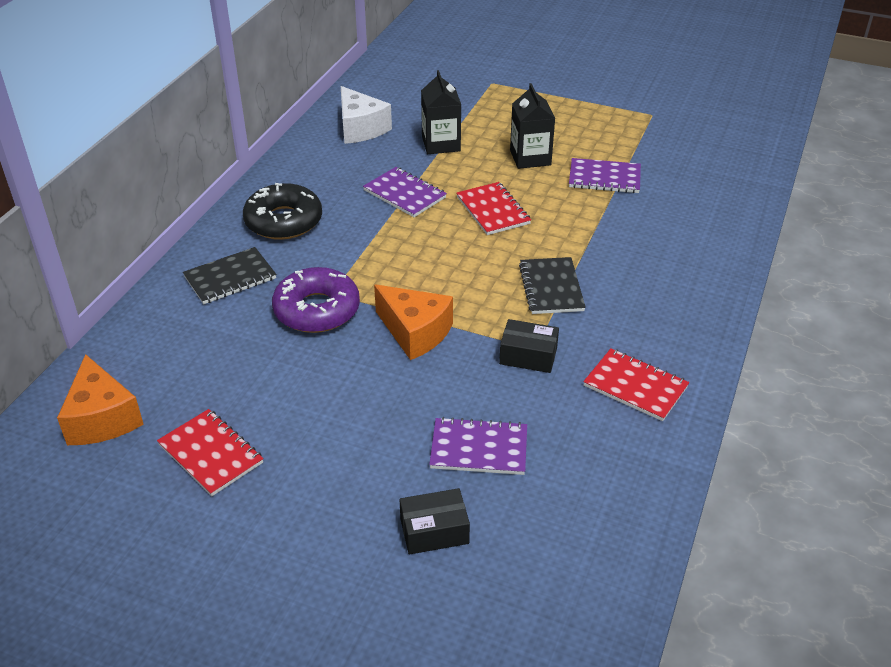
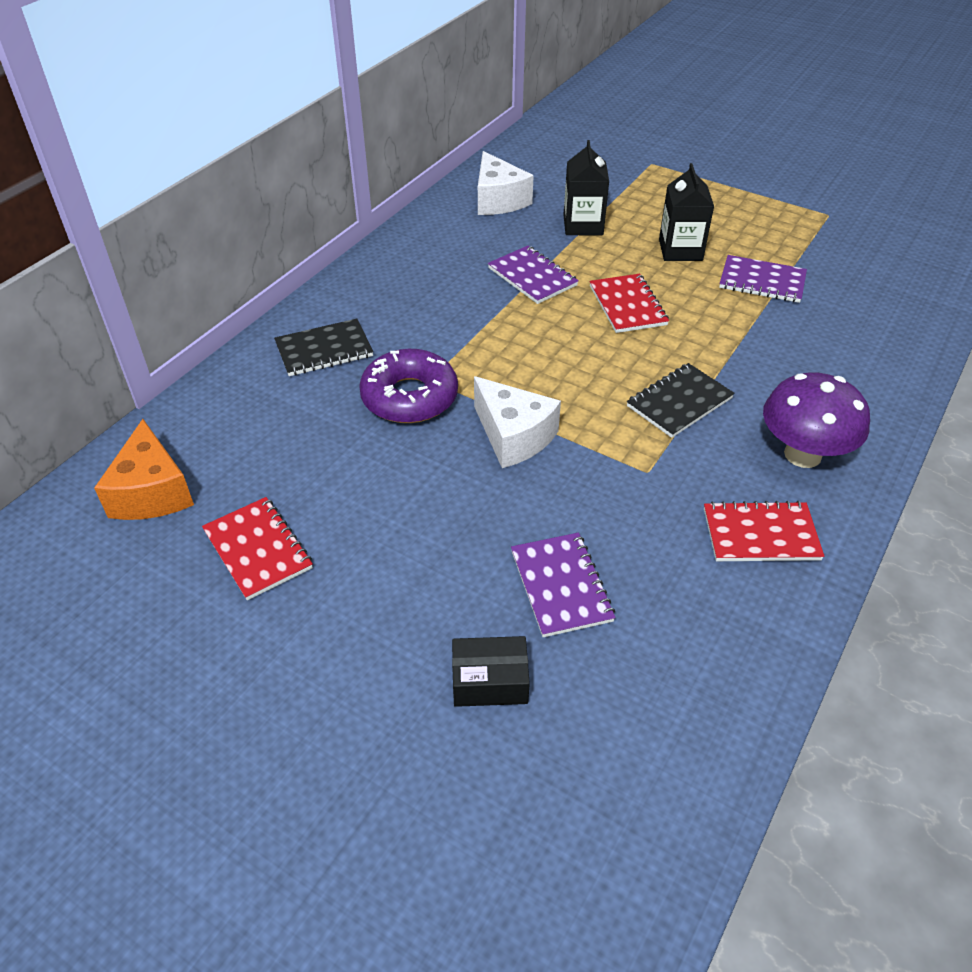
camera: 10 degrees right, 5 degrees up
(283, 221) = (395, 293): black donut -> none
(415, 332) = (513, 436): orange cheese -> white cheese
(479, 448) = (561, 586): purple notebook -> purple notebook turned 60 degrees clockwise
(528, 356) = (638, 480): black box -> none
(551, 288) = (679, 402): black notebook -> black notebook turned 45 degrees clockwise
(635, 386) = (760, 534): red notebook -> red notebook turned 45 degrees counterclockwise
(660, 318) = (802, 454): none -> purple mushroom

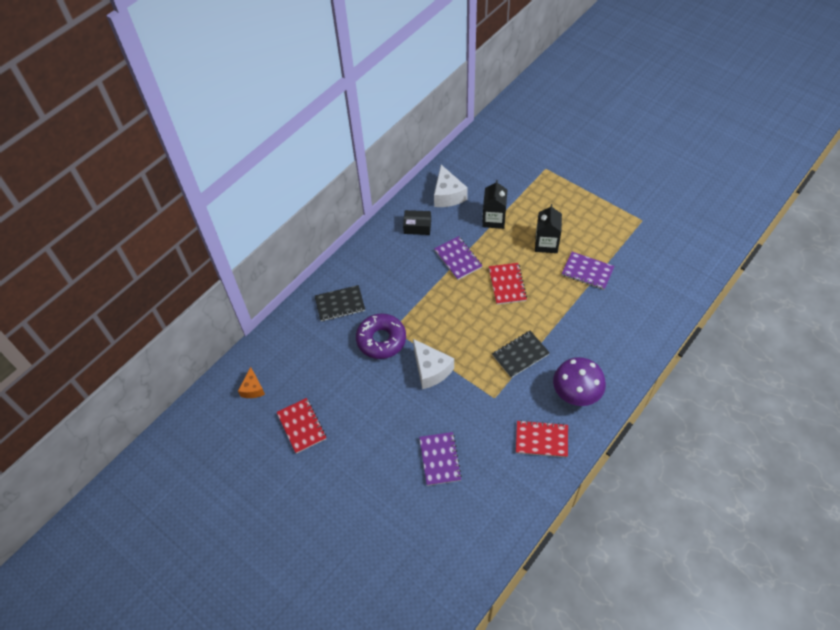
camera: 10 degrees right, 10 degrees up
(152, 492) = (253, 388): orange cheese -> orange cheese, size x0.62
(490, 681) = (400, 505): black box -> black box (417, 227)

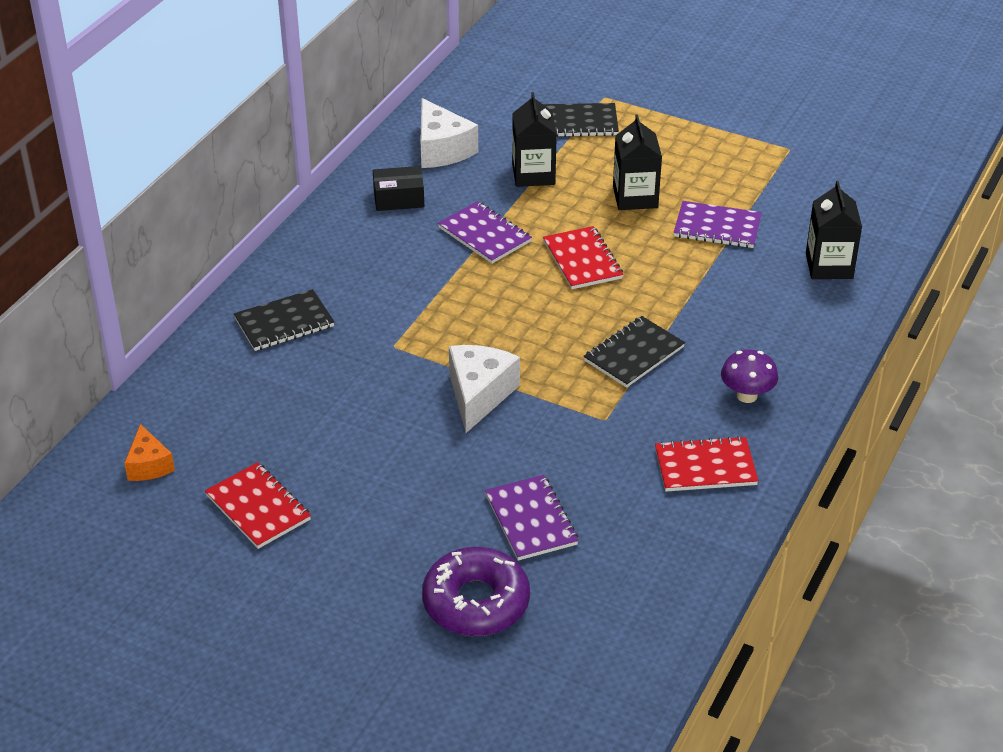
camera: 15 degrees left, 15 degrees down
(381, 340) = (375, 364): purple donut -> purple donut (476, 602)
(431, 370) = (479, 395): white cheese -> white cheese turned 120 degrees counterclockwise
(527, 185) = (579, 122): none -> black notebook
(576, 394) = (747, 395): purple mushroom -> purple mushroom, size x0.62
(644, 309) = (829, 266): none -> black carton

